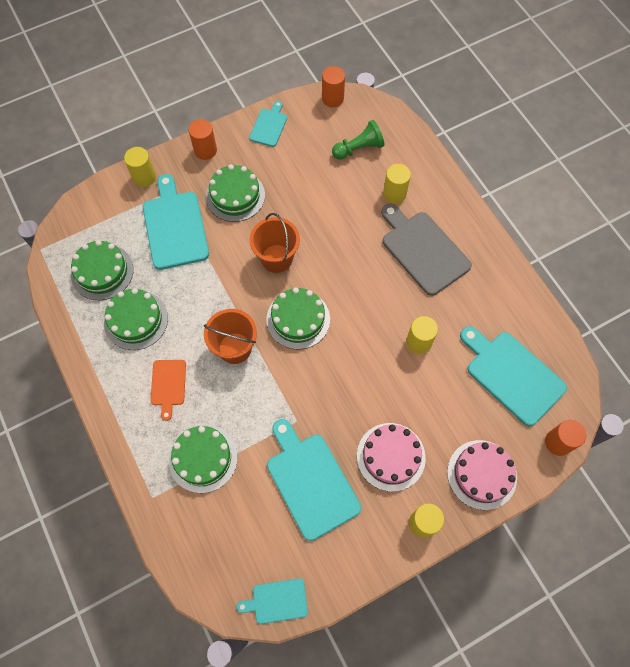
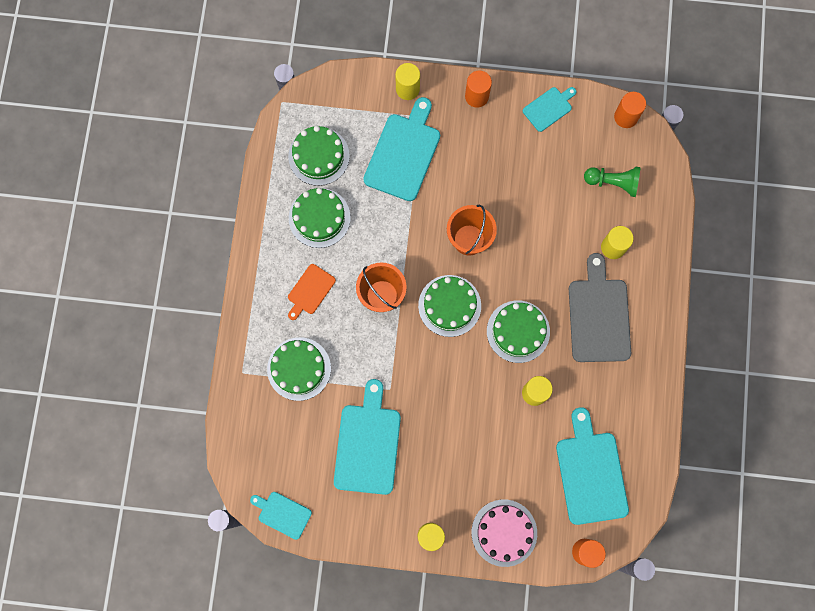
camera: 35 degrees right, 10 degrees up
(235, 196) = (473, 158): green cake -> green cake (518, 331)
(391, 456) = (443, 469): pink cake -> none

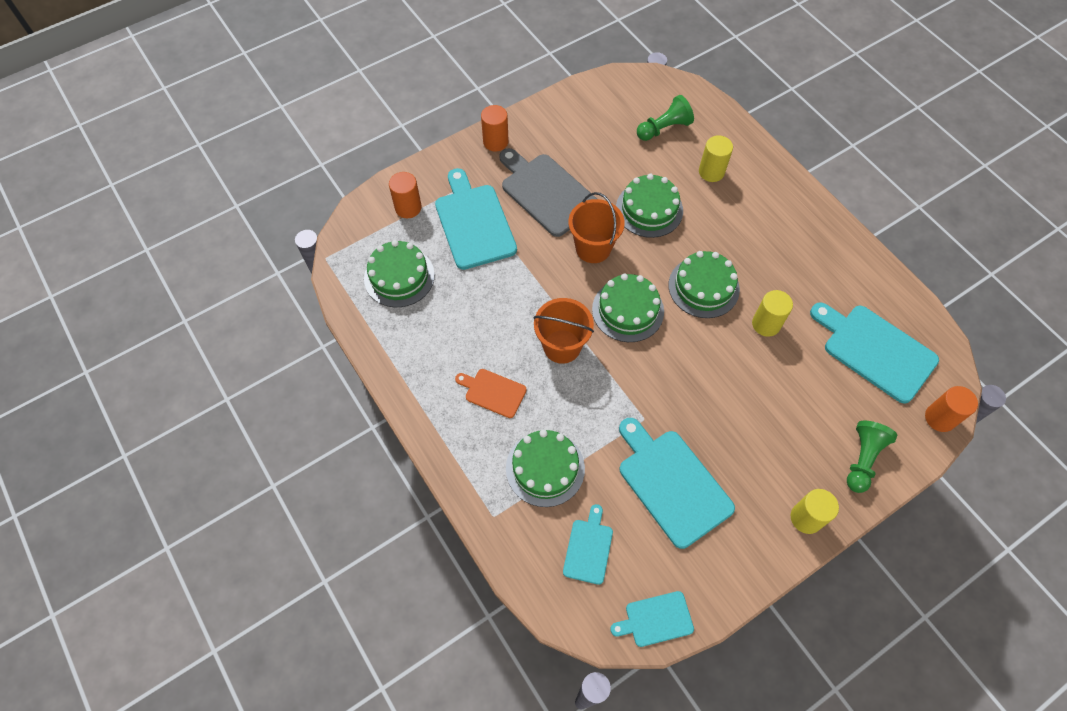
camera: 40 degrees left, 15 degrees down
(310, 291) = (493, 392): orange cutting board -> orange cutting board turned 120 degrees clockwise
(319, 218) = (445, 325): green cake -> green cake (649, 209)
(407, 89) = (432, 174): yellow cylinder -> none
(504, 532) = (862, 459): pink cake -> green pawn
(549, 108) = (562, 112): turquoise cutting board -> turquoise cutting board (588, 548)
(599, 315) = (753, 227): grey cutting board -> grey cutting board (546, 192)
(625, 117) = (626, 80): orange cylinder -> orange cylinder (408, 208)

